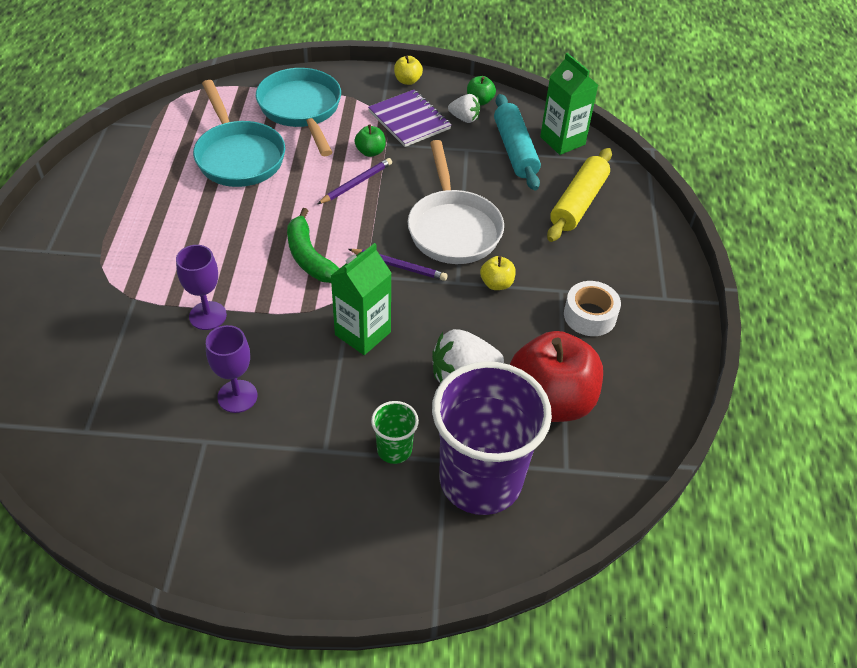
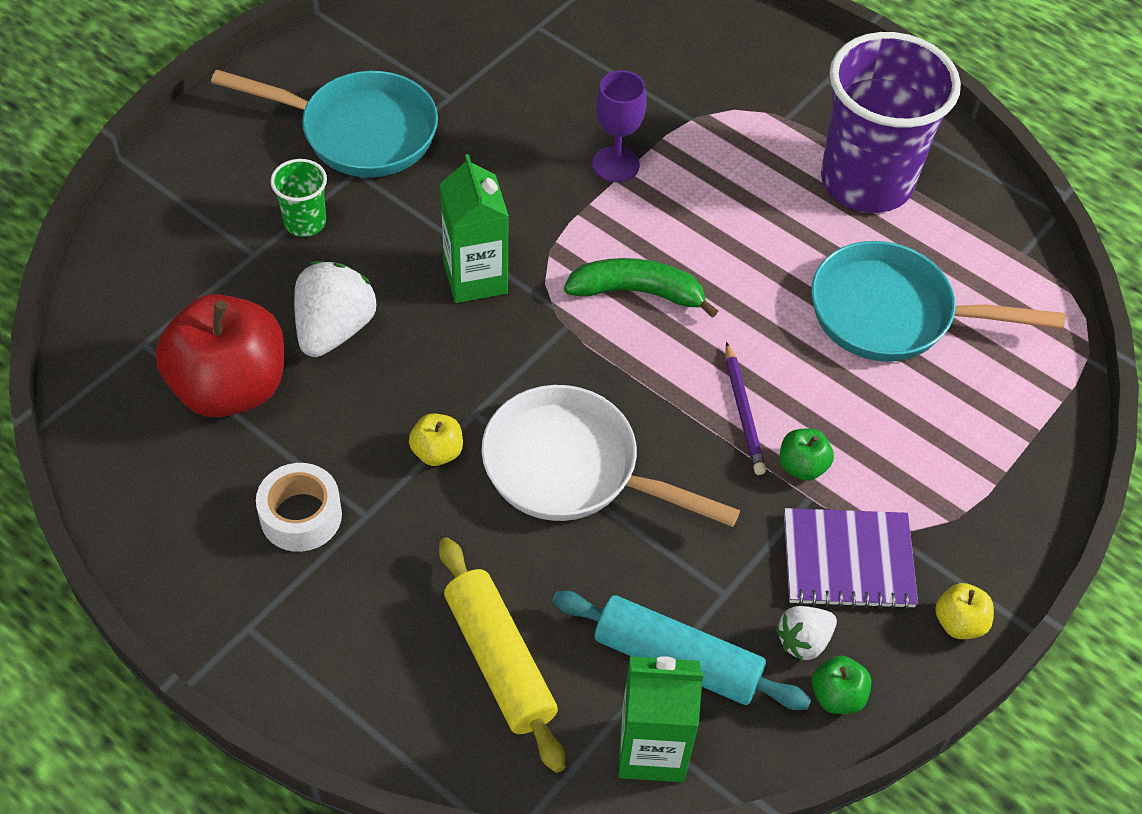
camera: 125 degrees right, 5 degrees up
(237, 396) = (482, 140): purple goblet -> none
(301, 110) = (961, 436): turquoise pan -> turquoise pan (359, 132)
(399, 266) = (550, 370): purple pencil -> none
(480, 480) = (205, 267): purple cup -> purple cup (866, 181)

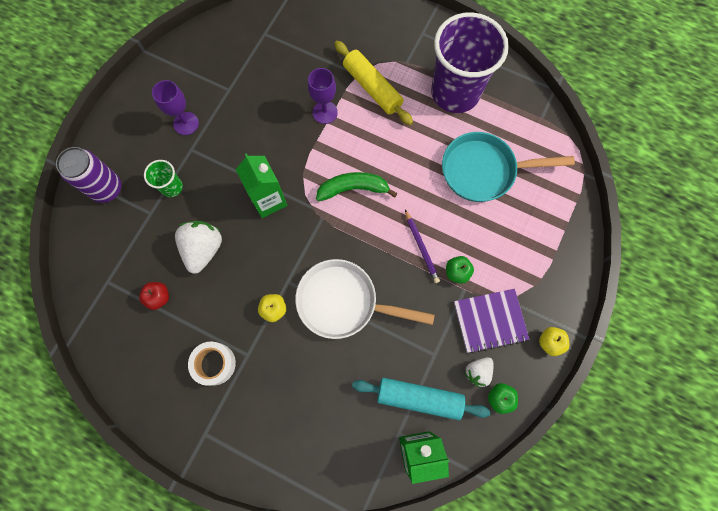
camera: 10 degrees left, 20 degrees up
(188, 201) = (107, 189): none -> purple can
(230, 387) = (159, 297): red apple -> red apple, size x0.43
(359, 132) = (186, 123): turquoise pan -> purple goblet
(499, 661) = (333, 421): yellow rolling pin -> yellow rolling pin (372, 88)

